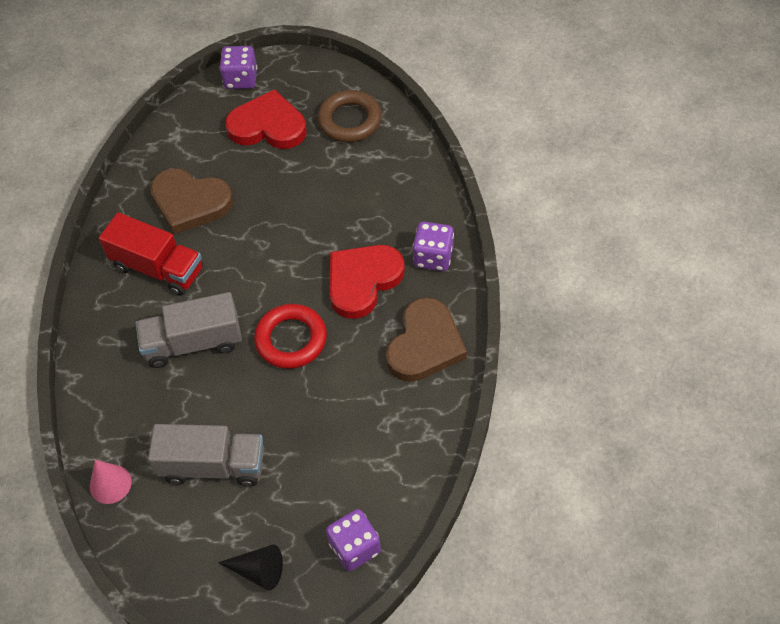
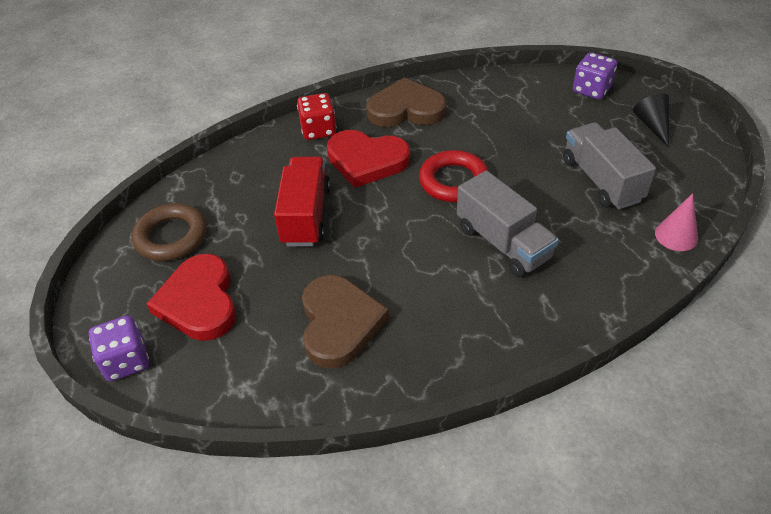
camera: 115 degrees left, 10 degrees down
(158, 268) = (439, 311): red truck -> red truck (306, 216)
(433, 257) = (318, 130): purple dice -> red dice

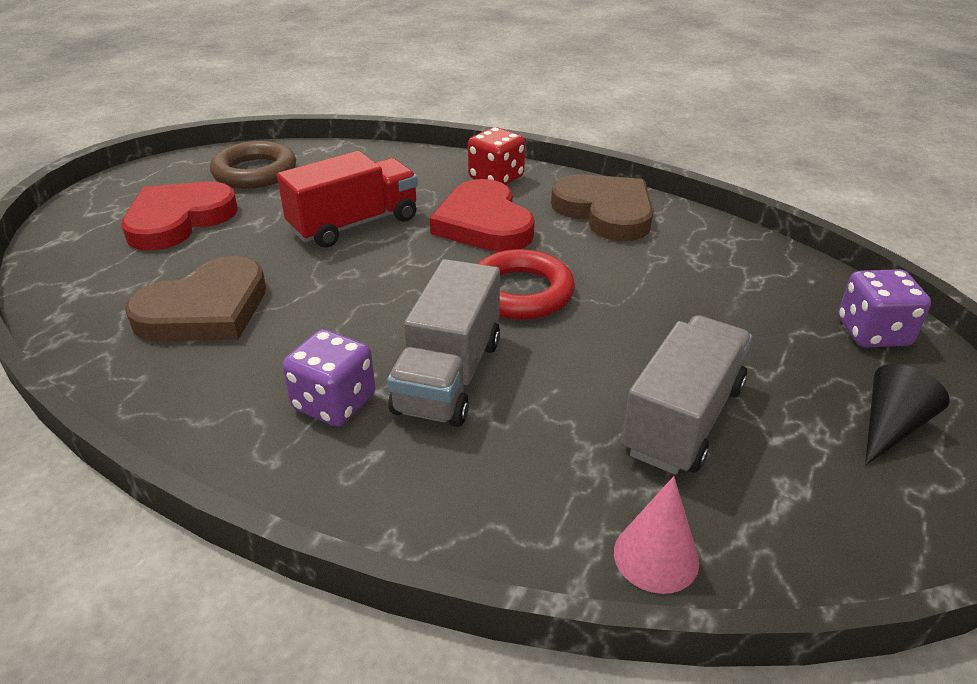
camera: 50 degrees right, 10 degrees down
(126, 361) = (77, 218): purple dice -> purple dice (334, 403)

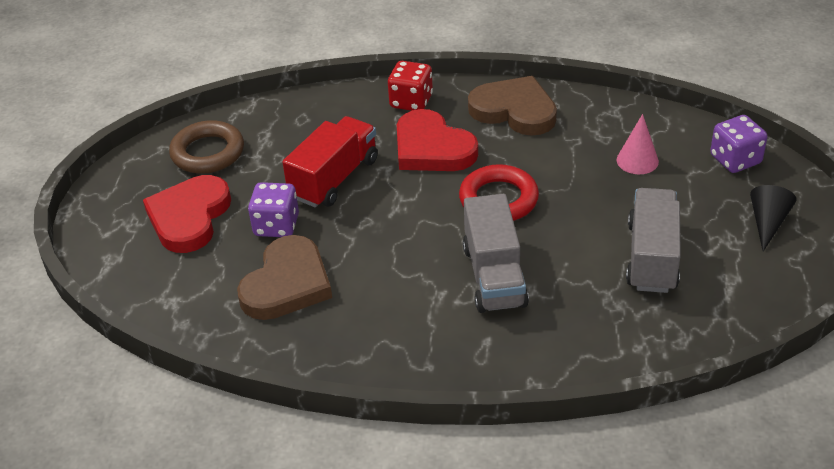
camera: 20 degrees left, 5 degrees up
(334, 403) = (435, 318): purple dice -> purple dice (276, 225)
(656, 556) = (678, 341): pink cone -> pink cone (637, 160)

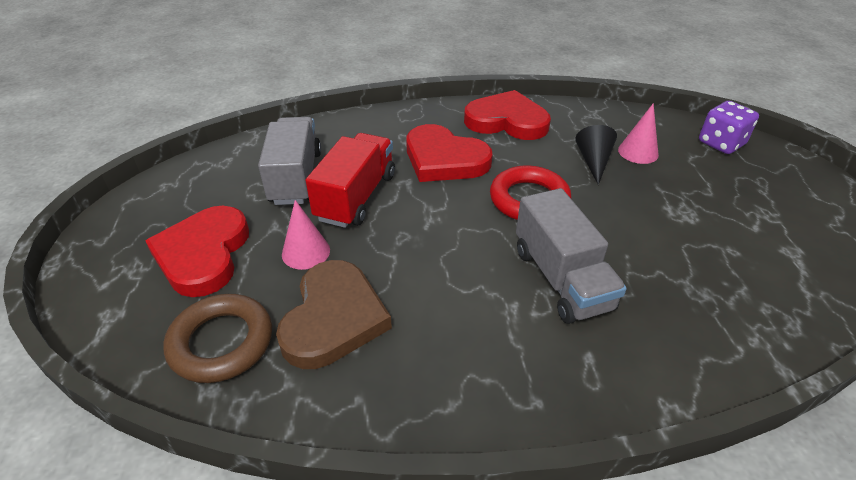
camera: 15 degrees left, 0 degrees up
(208, 153) = (215, 185): brown ring -> brown ring (221, 342)
(276, 225) = (306, 252): purple dice -> pink cone
(411, 101) = (409, 122): red dice -> none
(514, 110) = (507, 121): brown heart -> red heart
(652, 257) = (706, 239): grey truck -> grey truck (296, 177)
(767, 223) = (787, 194): black cone -> black cone (593, 161)

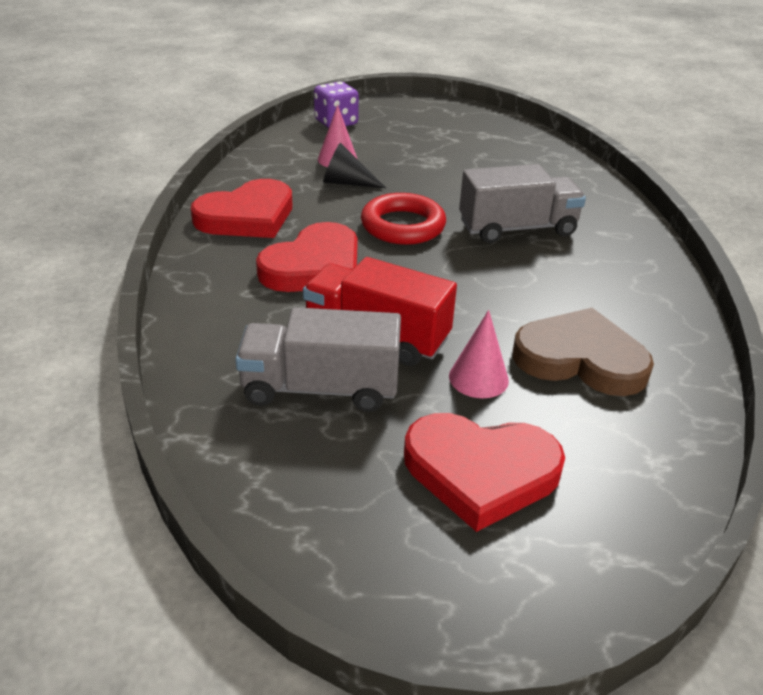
camera: 85 degrees left, 5 degrees down
(221, 342) = (627, 440): brown ring -> none
(507, 121) = (247, 216): red heart -> red heart turned 150 degrees counterclockwise

